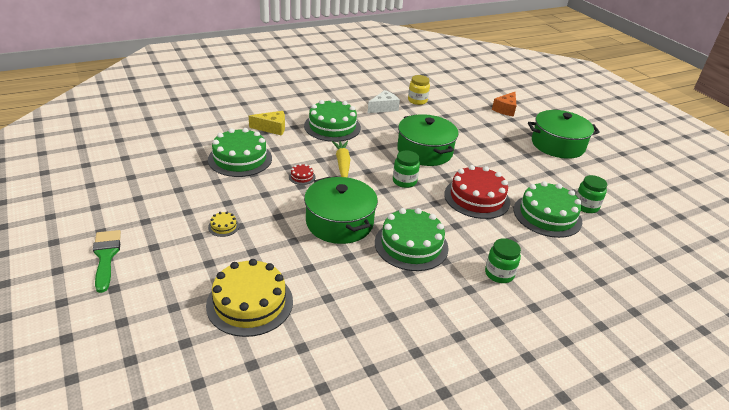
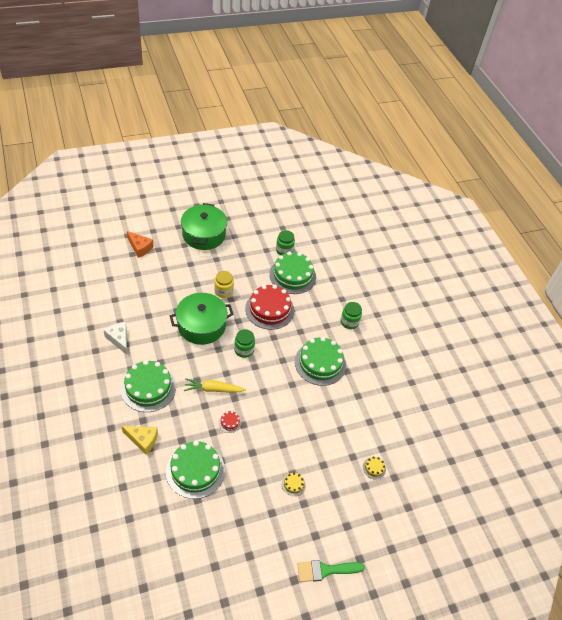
camera: 85 degrees left, 15 degrees up
(250, 303) = (374, 468): yellow cake -> yellow cake, size x0.41
(272, 128) = (143, 440): yellow cheese -> yellow cheese turned 105 degrees clockwise
(339, 222) = (293, 403): green pot -> none
(417, 101) = (110, 309): yellow jar -> yellow jar (223, 291)

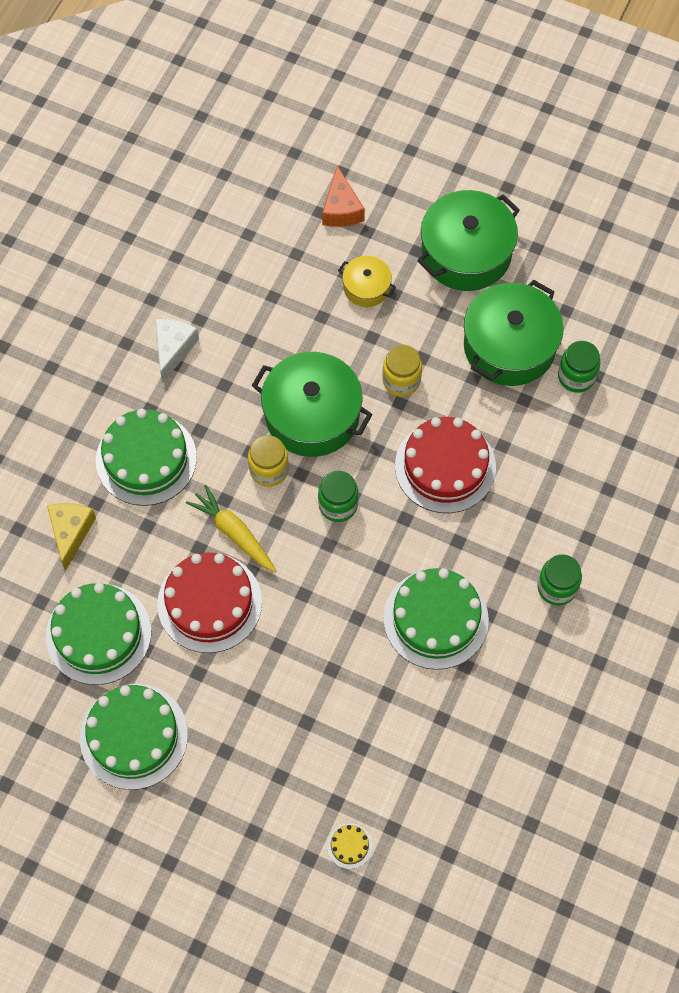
camera: 50 degrees right, 15 degrees up
(143, 440) = (70, 532): yellow cheese -> yellow cheese turned 150 degrees counterclockwise
(177, 268) = (366, 287): none -> yellow pot
(204, 356) = (269, 470): none -> yellow jar
(230, 422) = (209, 603): red cake -> red cake, size x2.44
(251, 255) = (509, 346): none -> green pot
(292, 275) = (544, 434): green cake -> green cake (134, 736)
(293, 484) = (209, 767): yellow cake -> none
(325, 570) = (136, 919): green brush -> none

